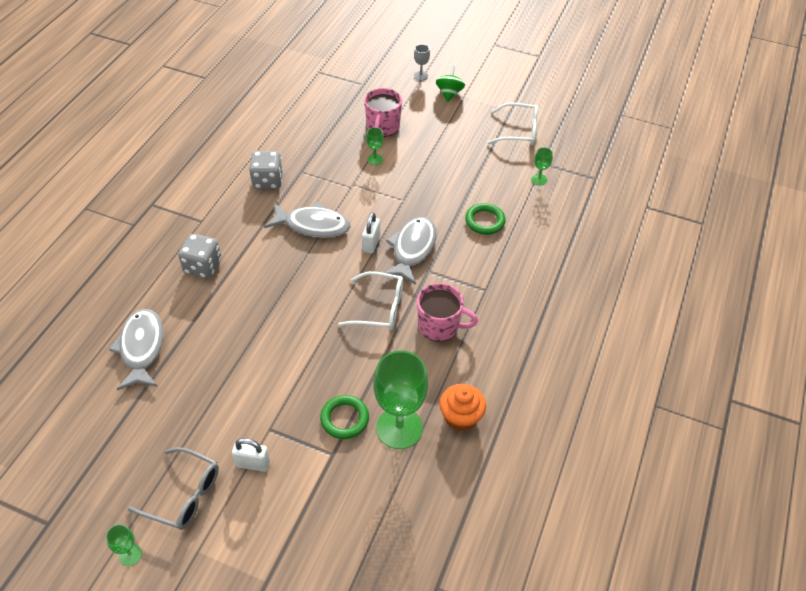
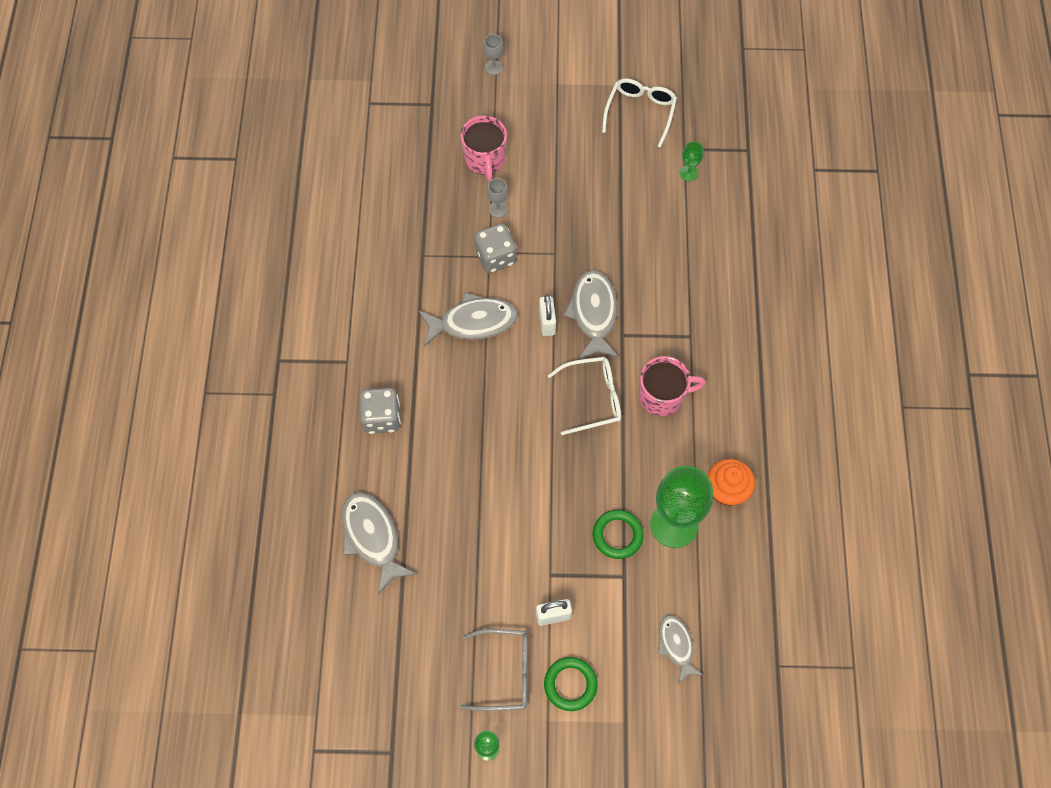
camera: 20 degrees left, 15 degrees up
(268, 181) = (392, 281): grey dice -> grey dice (495, 257)
(349, 531) = (676, 646): none -> grey fish
(375, 159) = (498, 209): green goblet -> grey goblet
(449, 93) = (539, 83): green spinning top -> none
(485, 221) = (653, 249): green ring -> green ring (570, 684)
(519, 131) = (640, 112): white glasses -> white glasses turned 60 degrees counterclockwise

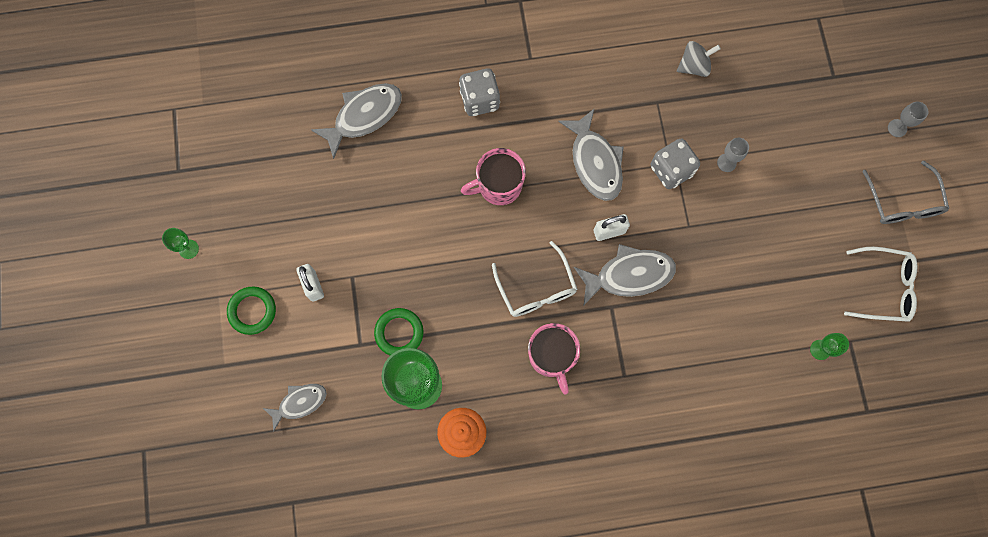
camera: 80 degrees right, 10 degrees up
(393, 216) = (694, 66): none -> grey spinning top
(485, 159) = (781, 140): pink mug -> pink mug (498, 186)
(505, 673) = (256, 252): grey glasses -> grey glasses (902, 202)

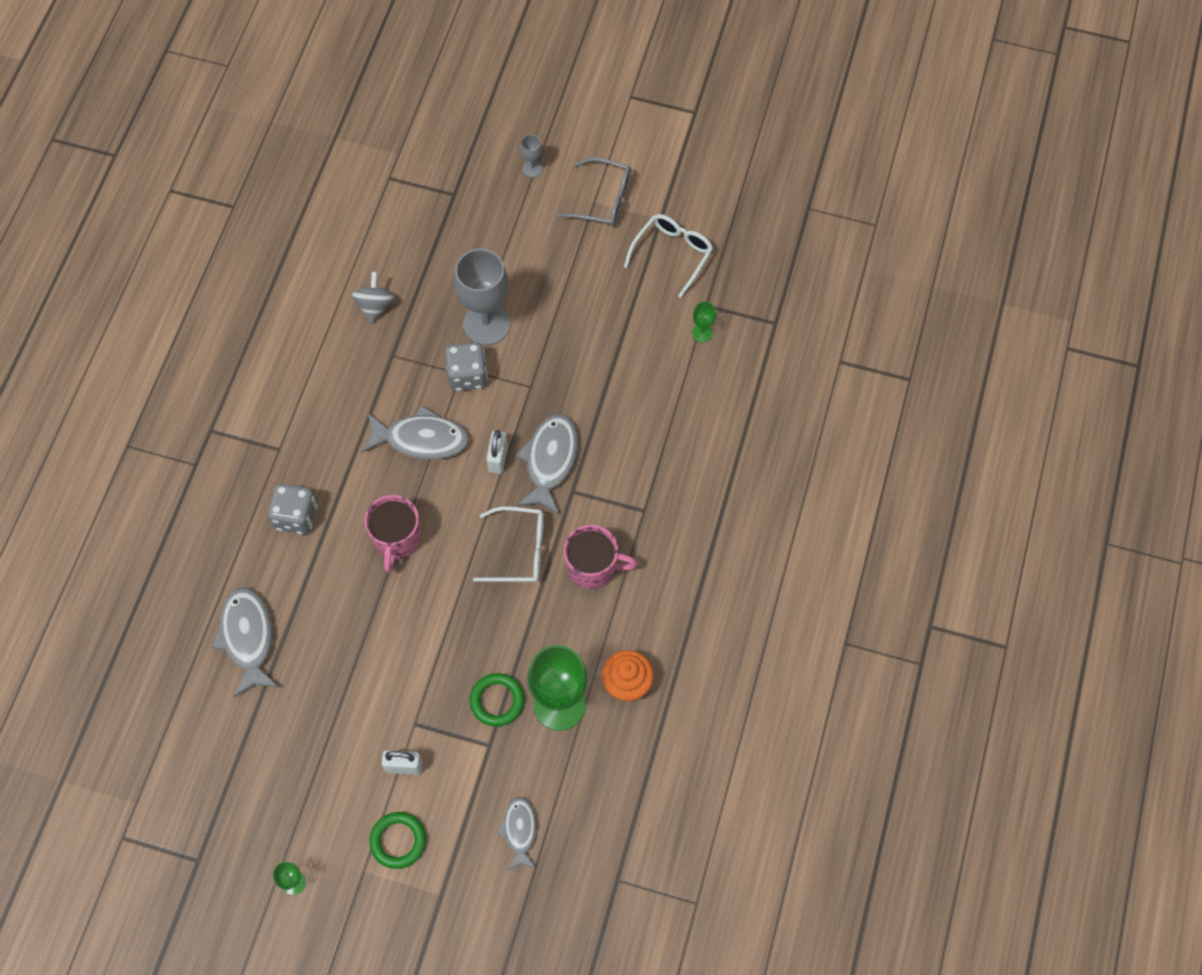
camera: 65 degrees left, 10 degrees down
(726, 162) = (486, 324): grey goblet -> grey goblet, size x2.29

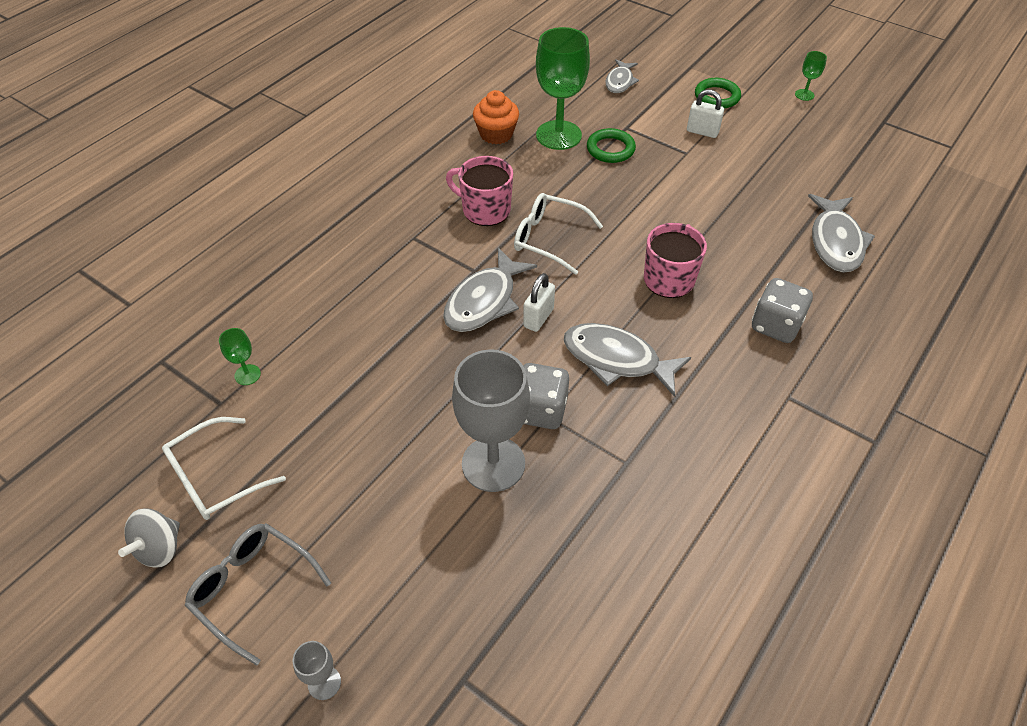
camera: 160 degrees left, 15 degrees down
(375, 306) = (633, 535): grey spinning top -> grey spinning top (159, 548)

